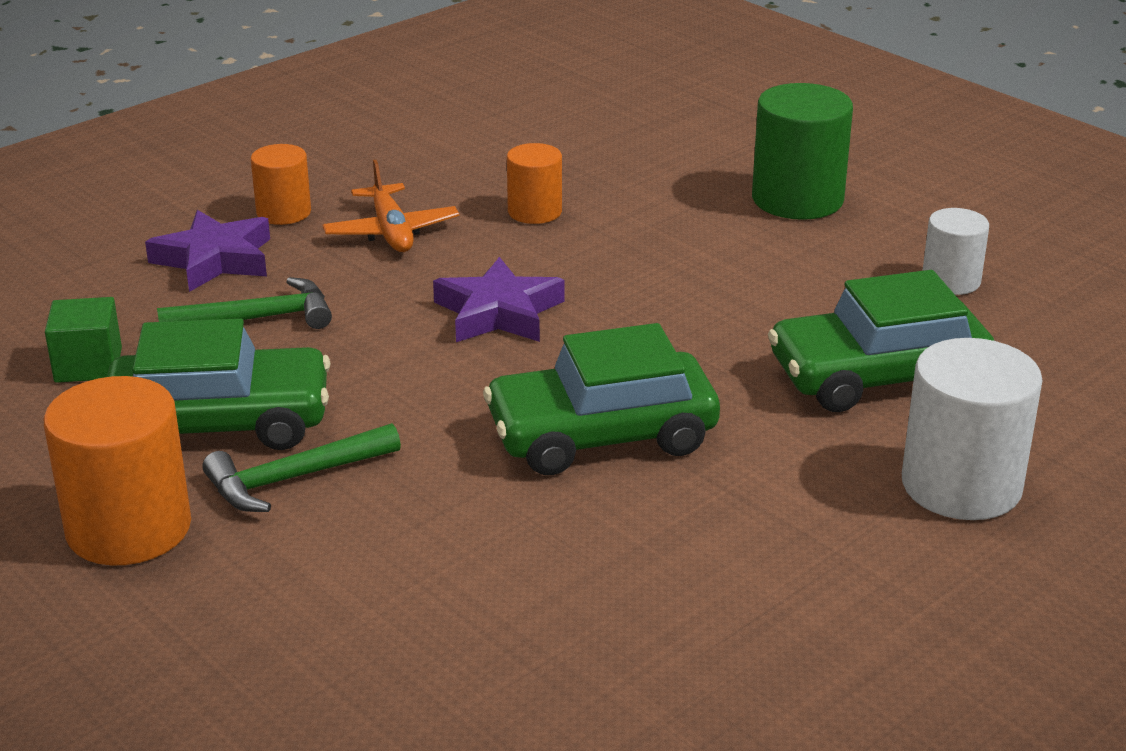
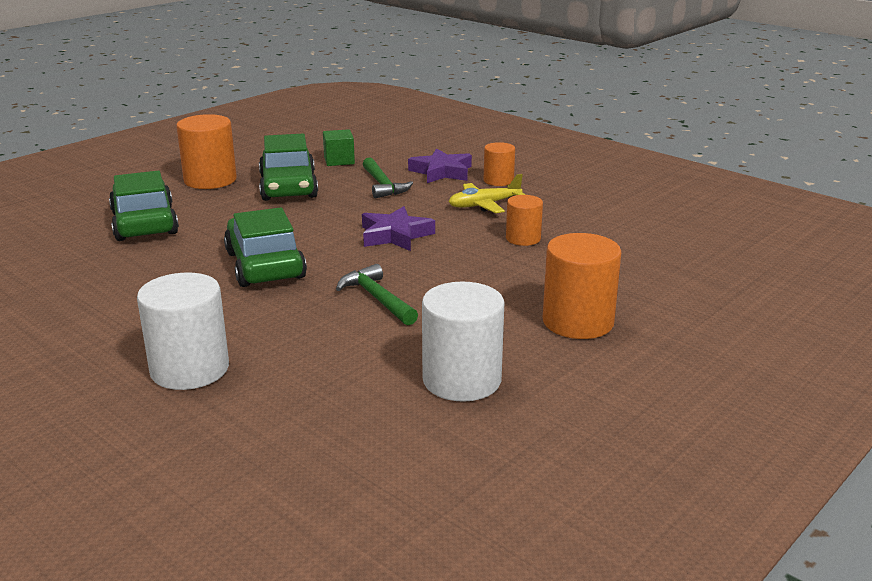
camera: 85 degrees right, 5 degrees down
(294, 479) = (239, 203): green hammer -> green hammer (377, 298)
(391, 232) = (484, 205): orange plane -> yellow plane
(797, 199) = (578, 322): green cylinder -> orange cylinder
(877, 376) = (322, 346): green car -> green car (144, 223)
(951, 281) = (462, 380): white cylinder -> white cylinder, size x1.71

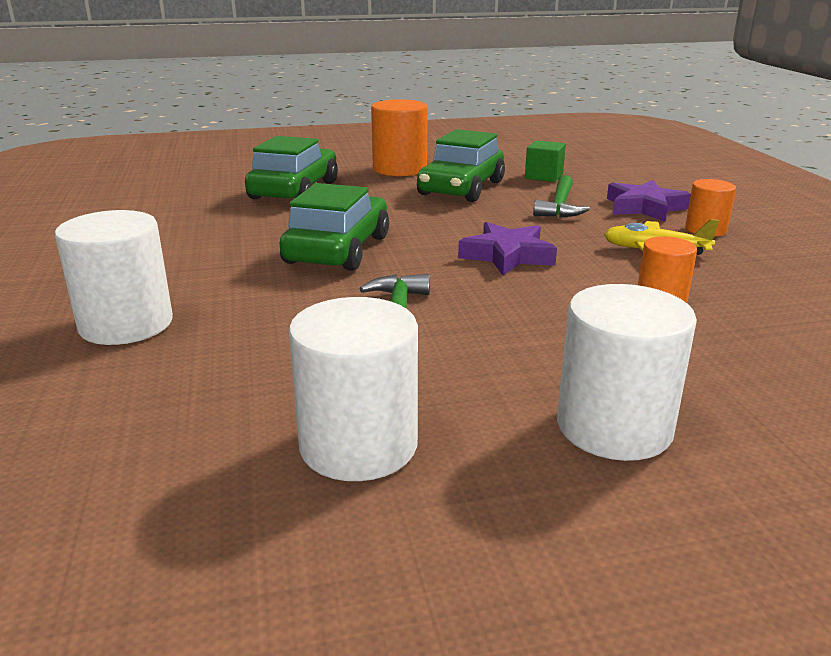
camera: 35 degrees right, 0 degrees up
(578, 322) = (614, 427): orange cylinder -> white cylinder

